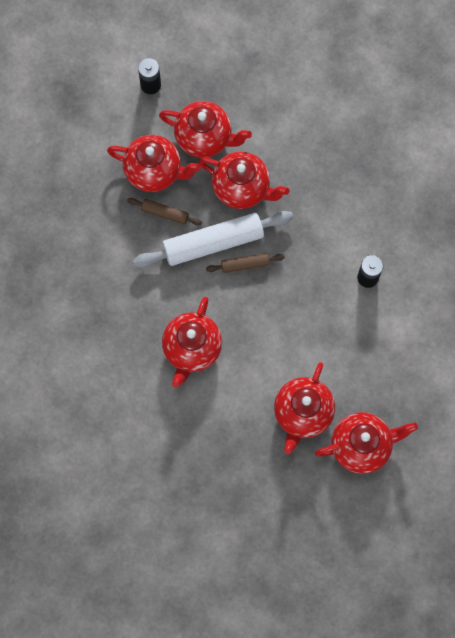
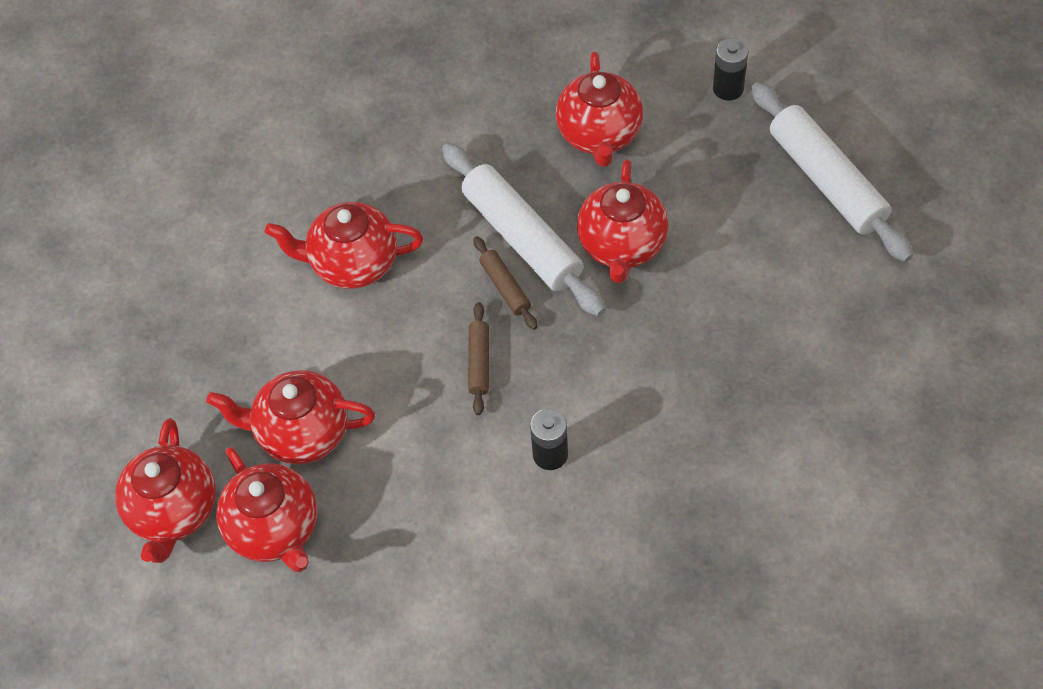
camera: 75 degrees right, 15 degrees down
(165, 213) = (542, 167): brown rolling pin -> brown rolling pin (479, 362)
(204, 138) = (678, 176): red teapot -> red teapot (174, 511)
(241, 58) = (826, 180): none -> white rolling pin

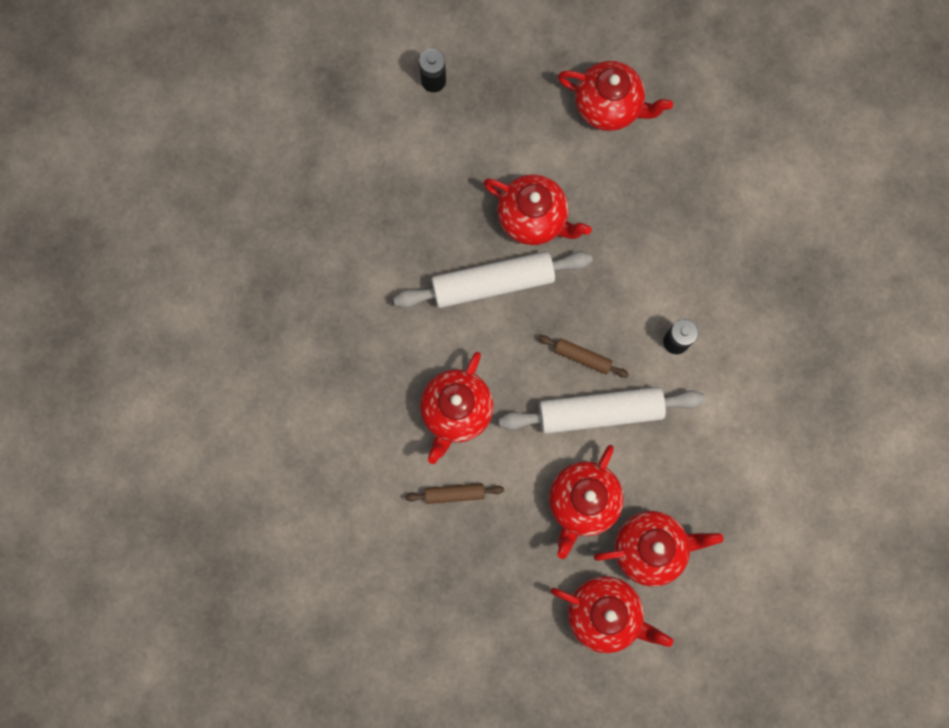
camera: 70 degrees left, 20 degrees up
(505, 287) = (529, 313): brown rolling pin -> brown rolling pin (454, 494)
(599, 135) = (429, 189): red teapot -> red teapot (609, 107)
(826, 180) = (546, 57): white rolling pin -> white rolling pin (599, 412)

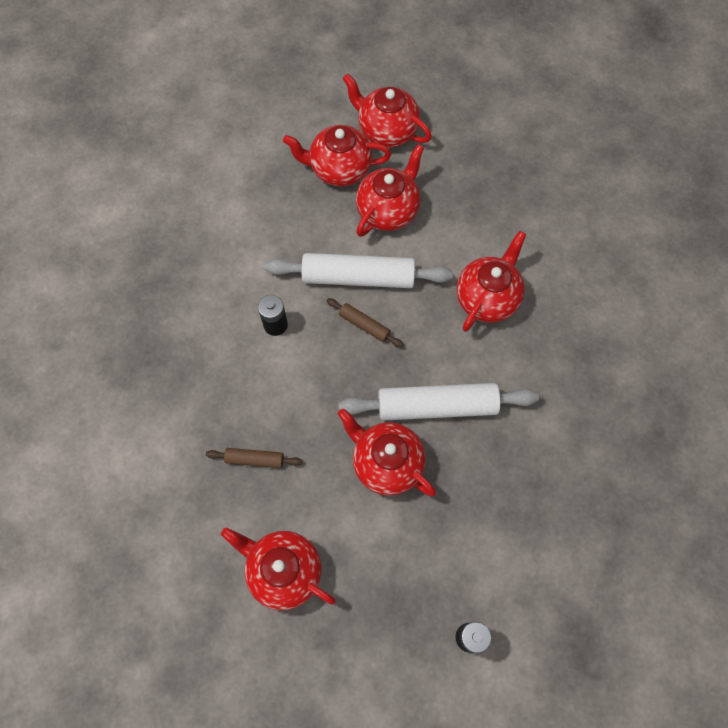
camera: 170 degrees left, 10 degrees down
(454, 494) = (497, 233): brown rolling pin -> brown rolling pin (255, 459)

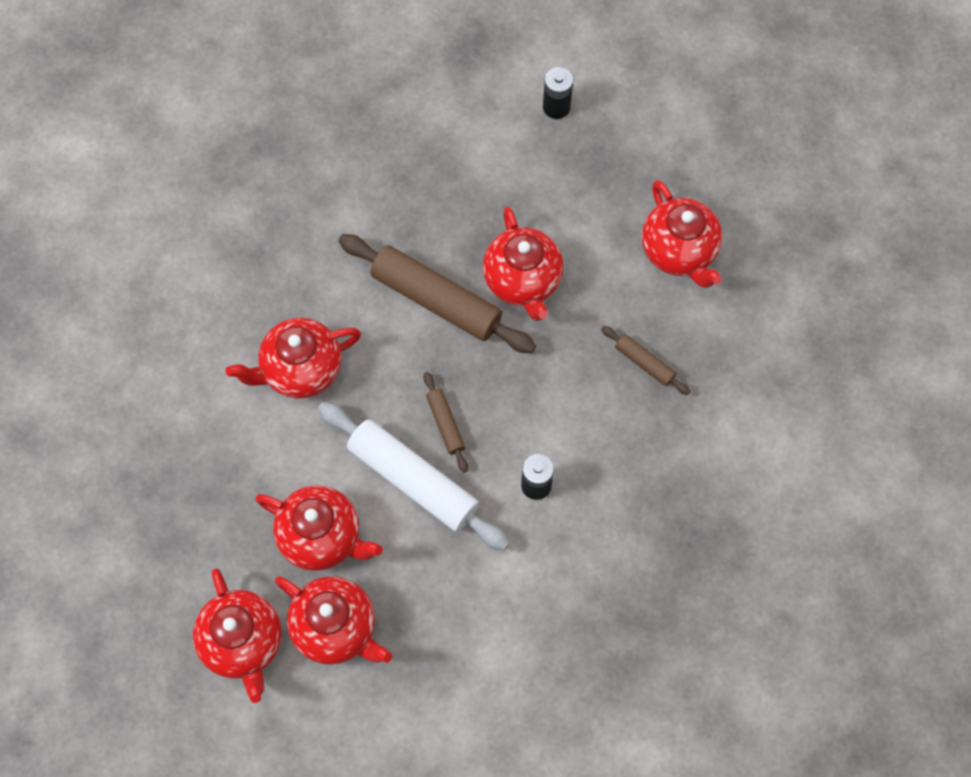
camera: 145 degrees left, 0 degrees up
(388, 210) = (322, 537): red teapot -> red teapot turned 135 degrees counterclockwise
(437, 406) = (436, 300): white rolling pin -> brown rolling pin

